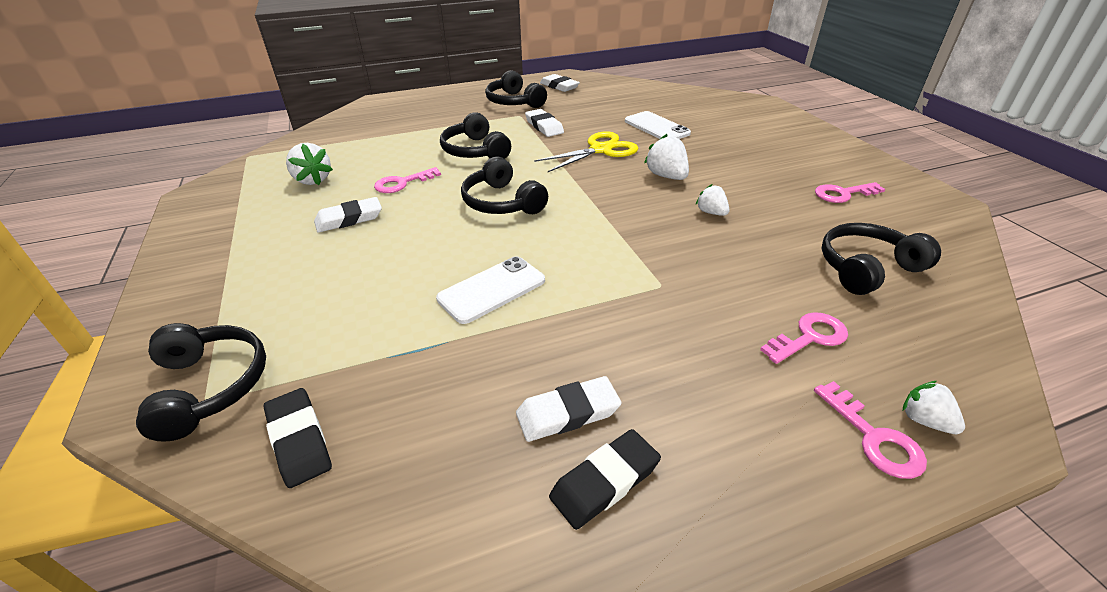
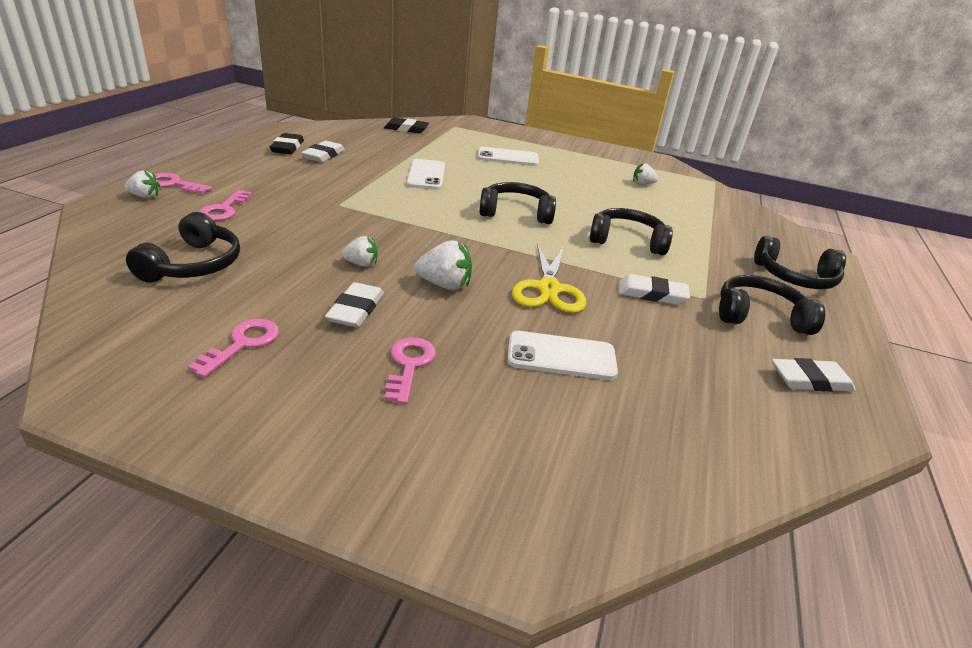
camera: 125 degrees right, 5 degrees down
(209, 386) = (462, 128): black headphones -> black headphones (795, 277)
(313, 180) = (642, 184): white strawberry -> white strawberry, size x0.64
(331, 275) = (508, 157): none -> white phone
(349, 219) = (565, 176): white eraser -> white eraser (356, 309)
(403, 183) = (598, 201): pink key -> pink key (409, 365)

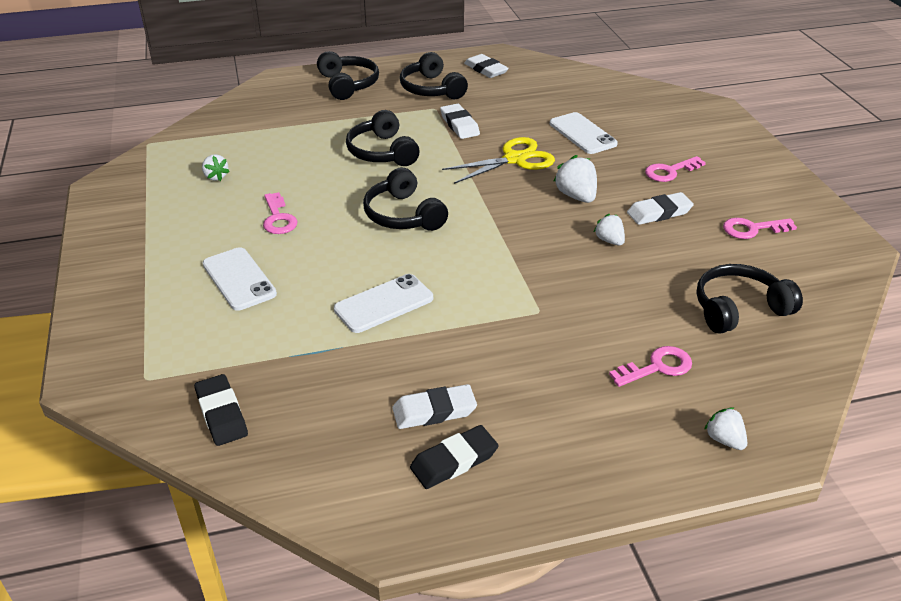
camera: 120 degrees left, 5 degrees up
(174, 184) = (676, 448): pink key -> pink key (278, 218)

